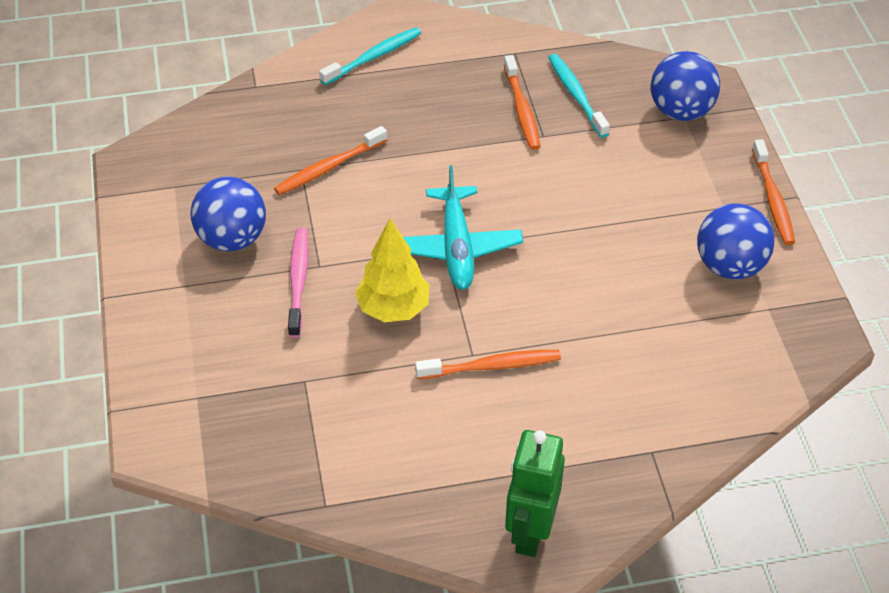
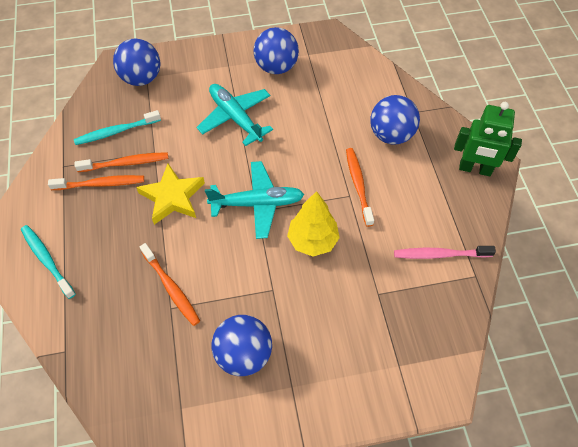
camera: 90 degrees left, 10 degrees up
(298, 281) = (287, 303): pink toothbrush -> pink toothbrush (440, 254)
(466, 159) = (172, 197): none -> yellow star
(596, 416) = (391, 135): none -> blue ball
(615, 219) = (235, 117): none -> turquoise plane
(772, 199) = (223, 43): orange toothbrush -> orange toothbrush (100, 184)

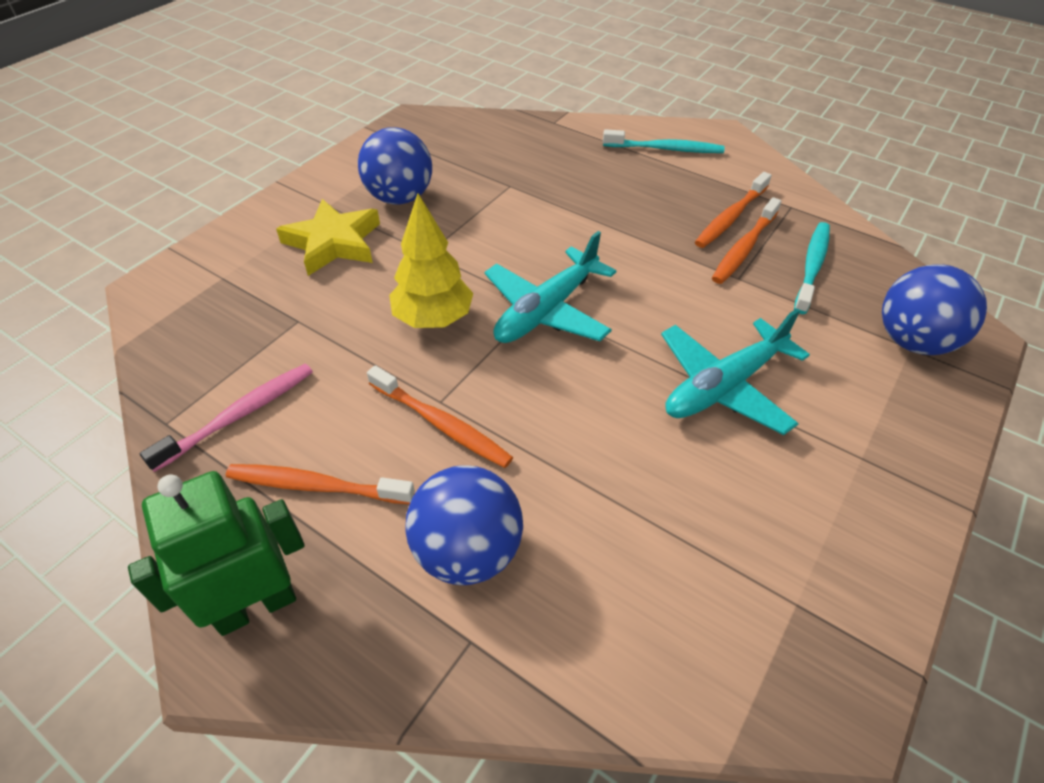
camera: 135 degrees right, 10 degrees down
(171, 288) = (530, 196): orange toothbrush -> orange toothbrush (316, 486)
(172, 197) = (645, 254): yellow star -> yellow star (333, 242)
(235, 117) = (723, 386): turquoise plane -> turquoise plane turned 135 degrees clockwise
(276, 67) = (800, 521): blue ball -> none

